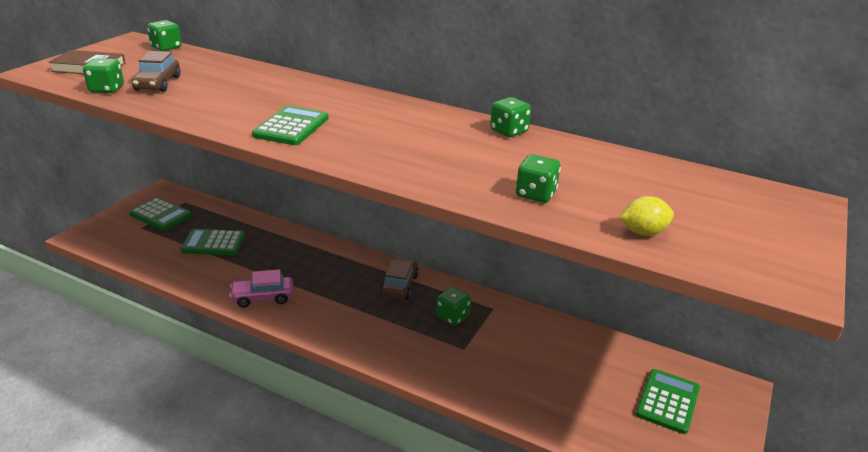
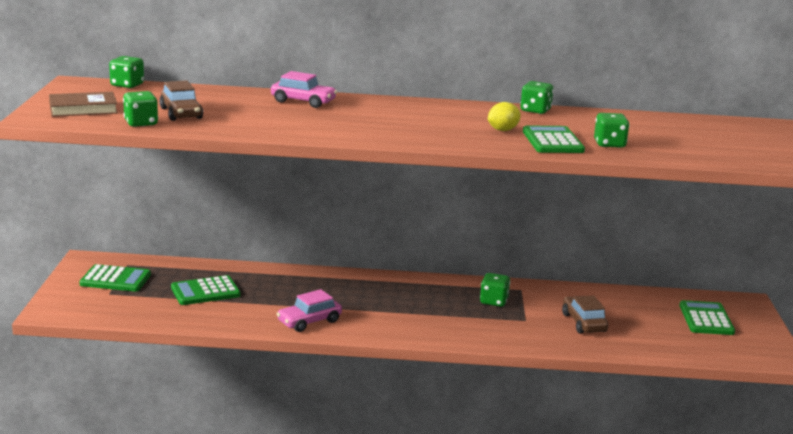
camera: 25 degrees left, 10 degrees down
(286, 86) = (303, 101): none -> pink car
(291, 127) = (362, 129): green calculator -> green calculator (553, 141)
(399, 286) = (425, 289): brown car -> brown car (583, 323)
(643, 232) = (703, 154): yellow lemon -> yellow lemon (502, 130)

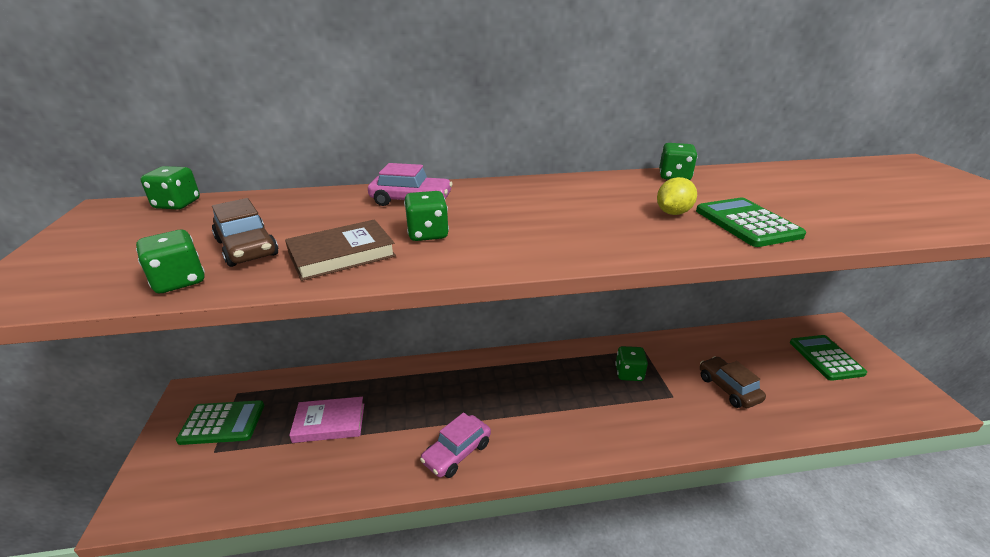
camera: 10 degrees left, 10 degrees up
(83, 109) = (92, 262): brown book -> brown book (341, 254)
(205, 291) = (329, 423): green calculator -> pink book
(609, 144) = (811, 217): green dice -> green dice (428, 234)

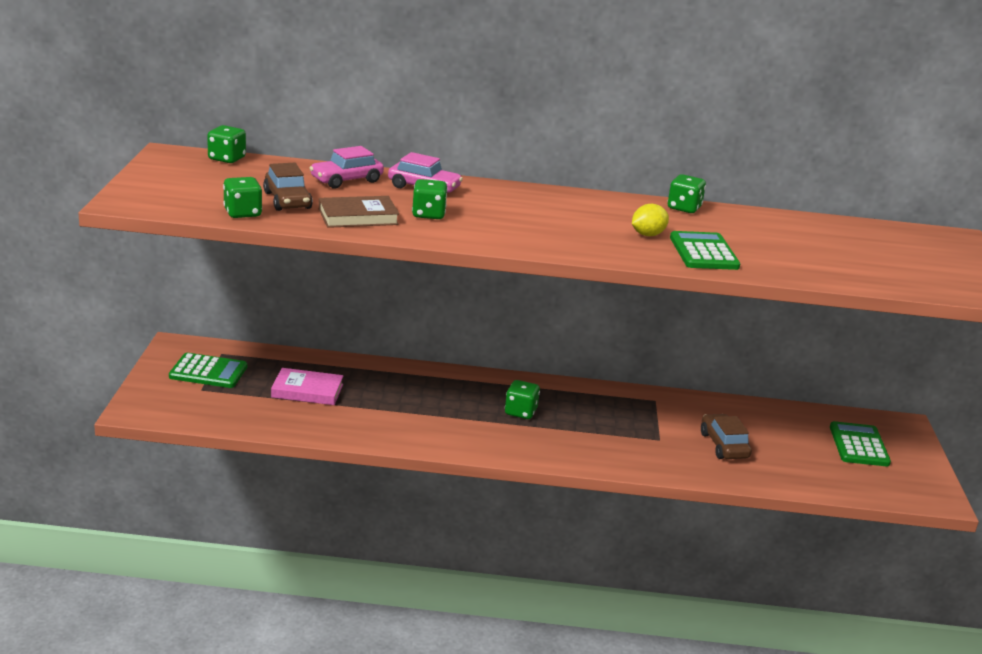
camera: 10 degrees right, 5 degrees down
(457, 453) = (421, 433): pink car -> pink car (346, 180)
(629, 373) = (625, 414): green dice -> green dice (520, 412)

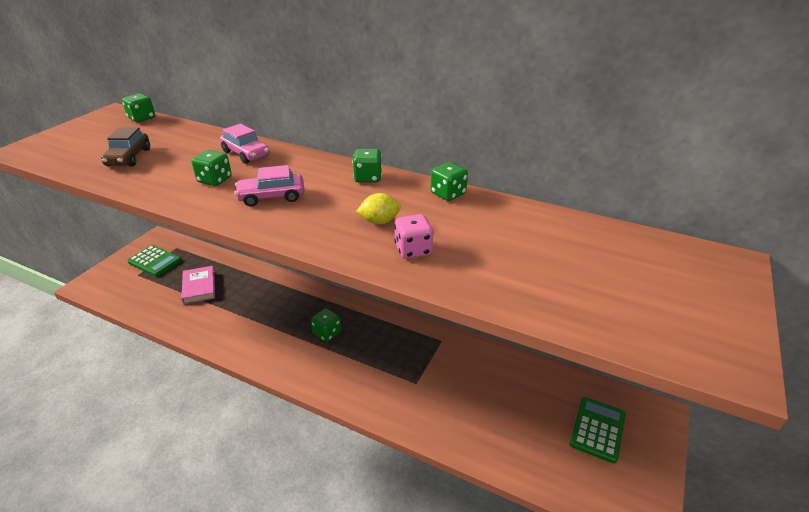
camera: 25 degrees right, 10 degrees up
(242, 213) = (81, 166): green dice -> green dice (368, 178)
(307, 391) = (199, 287): pink book -> pink book turned 45 degrees clockwise
(346, 180) = (197, 142): pink car -> pink car (272, 197)
(358, 217) = (158, 177): brown book -> none
(704, 252) = (413, 250): green calculator -> pink dice
(723, 445) = (467, 402): brown car -> none

